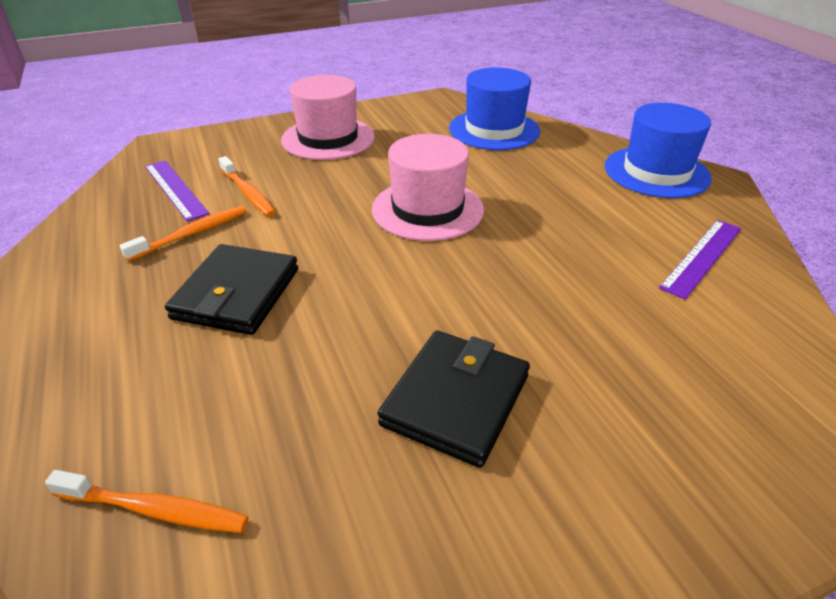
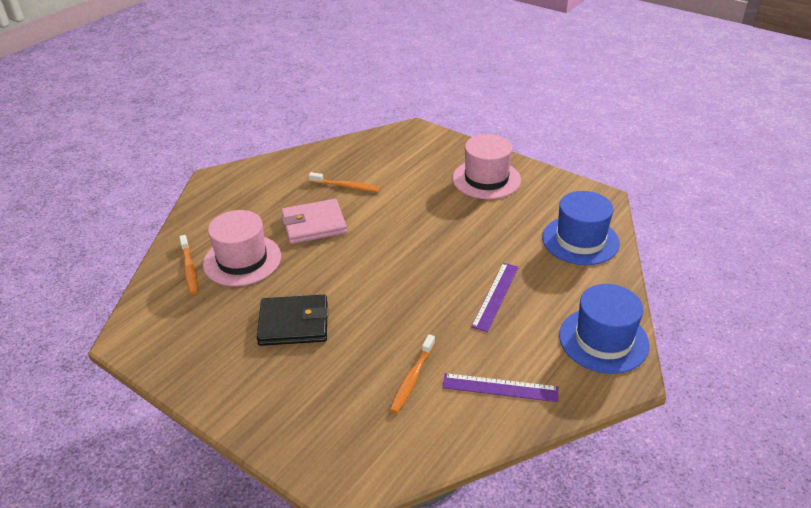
camera: 60 degrees right, 0 degrees up
(175, 189) = (378, 159): purple ruler -> purple ruler (495, 296)
(237, 294) = (314, 225): black wallet -> pink wallet
(248, 193) = (397, 183): orange toothbrush -> orange toothbrush (412, 378)
(427, 209) = (444, 252): pink hat -> pink hat (242, 260)

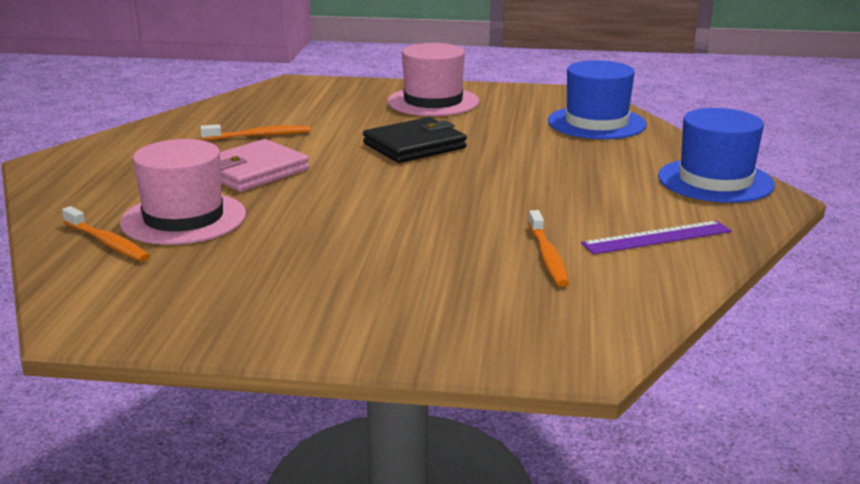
camera: 30 degrees left, 15 degrees down
(294, 323) = (332, 252): black wallet -> black wallet (414, 146)
(495, 296) = (559, 177): purple ruler -> none

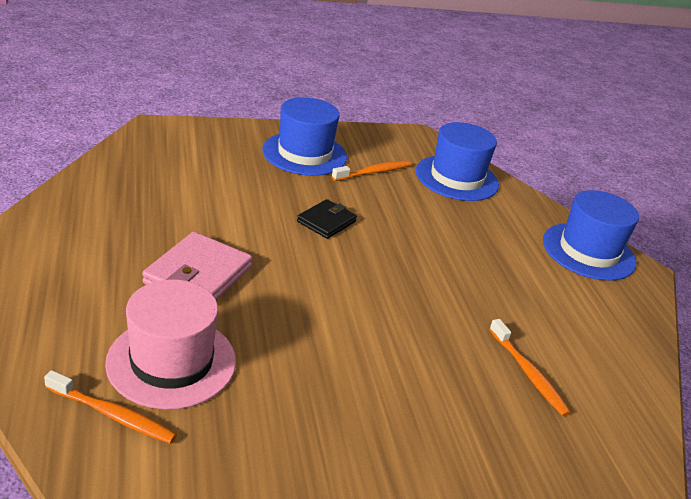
camera: 25 degrees left, 10 degrees up
(259, 136) = (171, 216): orange toothbrush -> orange toothbrush (373, 172)
(414, 146) = (326, 221): black wallet -> black wallet, size x0.62
(433, 102) = (304, 153): pink hat -> blue hat
(657, 237) = (592, 334): purple ruler -> none

